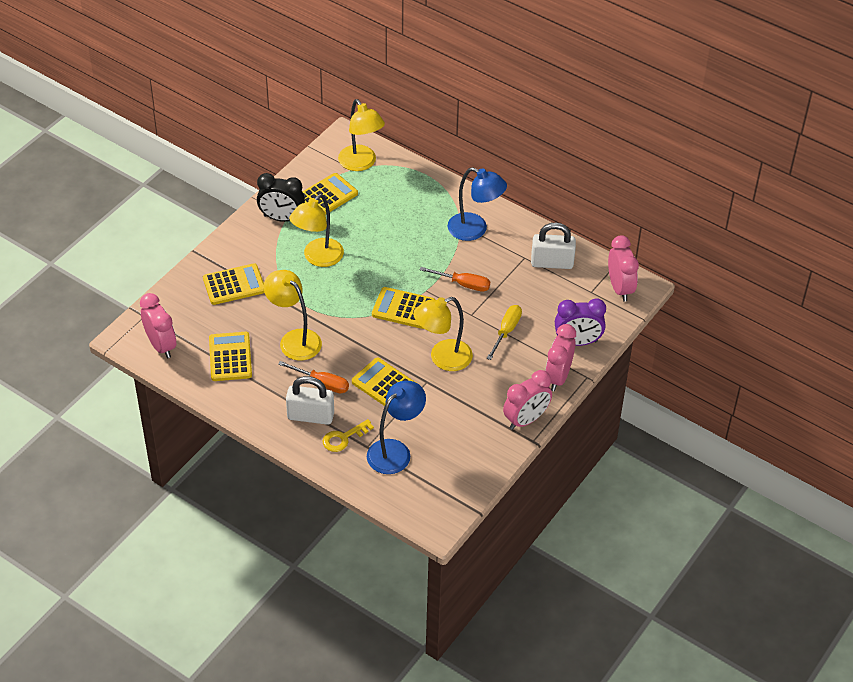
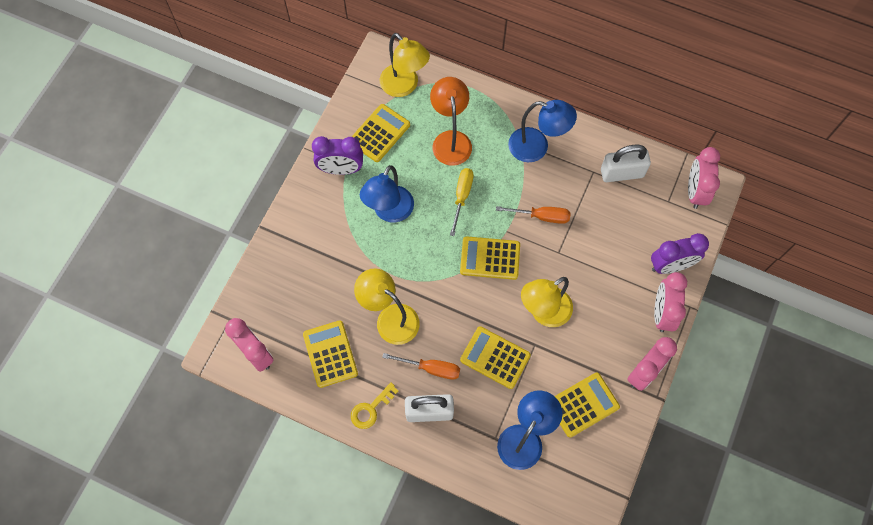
camera: 10 degrees left, 20 degrees up
(234, 285) = (312, 262): yellow calculator -> yellow calculator (583, 405)
(281, 218) = (341, 169): black clock -> purple clock
(318, 258) = (389, 212): yellow lamp -> blue lamp
(343, 438) = (469, 432): yellow key -> yellow key (371, 409)
(393, 212) = (450, 140): none -> orange lamp
(506, 331) = (598, 266): yellow screwdriver -> yellow screwdriver (462, 197)
(620, 288) = (695, 191): pink clock -> pink clock turned 150 degrees counterclockwise

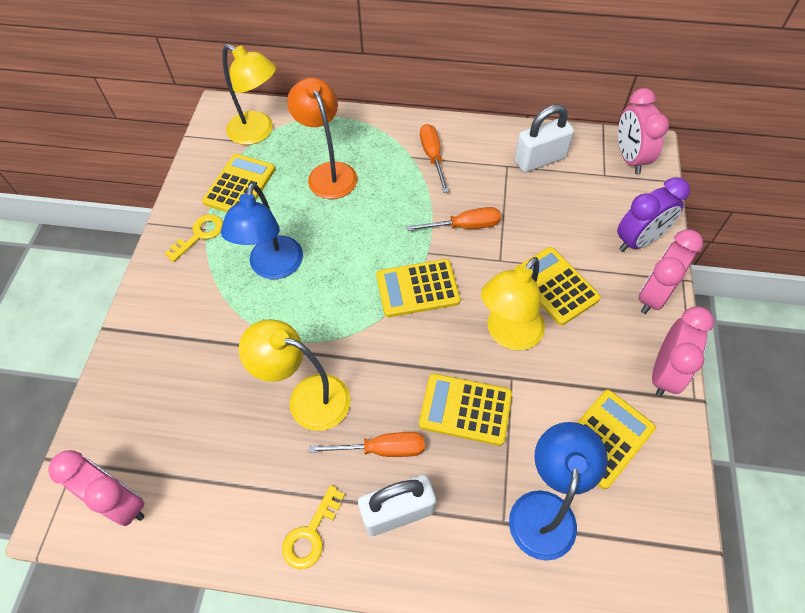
camera: 15 degrees left, 10 degrees down
(330, 354) = (233, 470): yellow calculator -> yellow calculator (555, 286)
(341, 169) = (199, 235): purple clock -> yellow key
(462, 197) = (360, 229): yellow screwdriver -> none
(537, 147) = (432, 157): blue lamp -> orange screwdriver
(662, 313) = (654, 295): pink clock -> pink clock turned 45 degrees clockwise

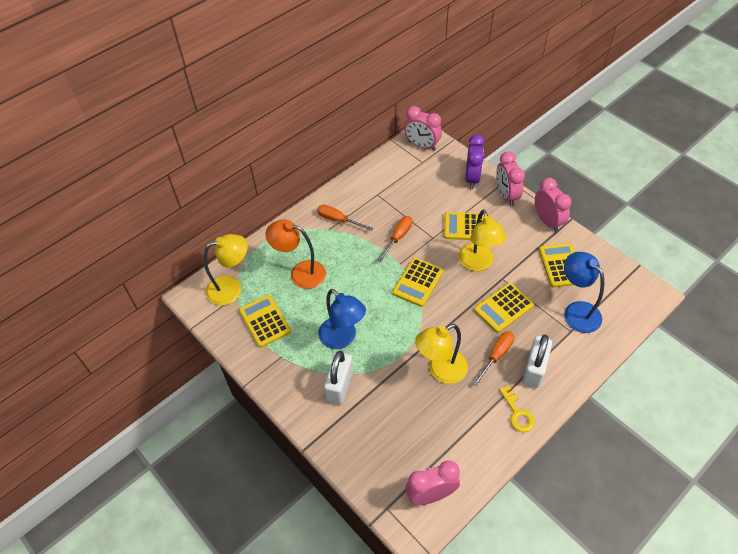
camera: 50 degrees left, 5 degrees down
(199, 235) = (282, 362): yellow key -> none
(540, 159) = (387, 179): white padlock -> white padlock (339, 385)

